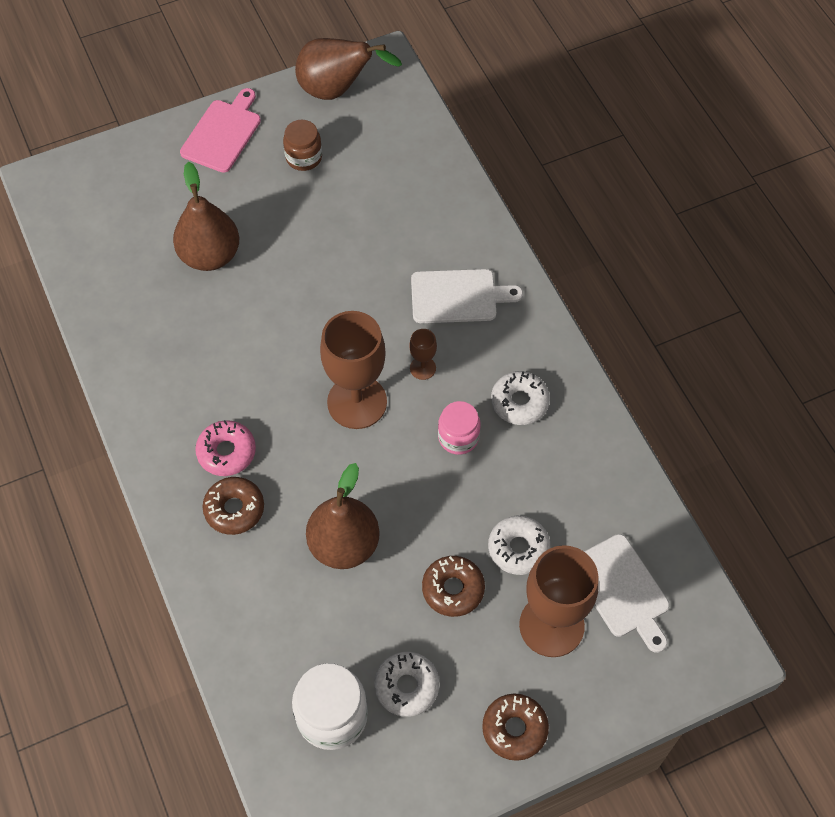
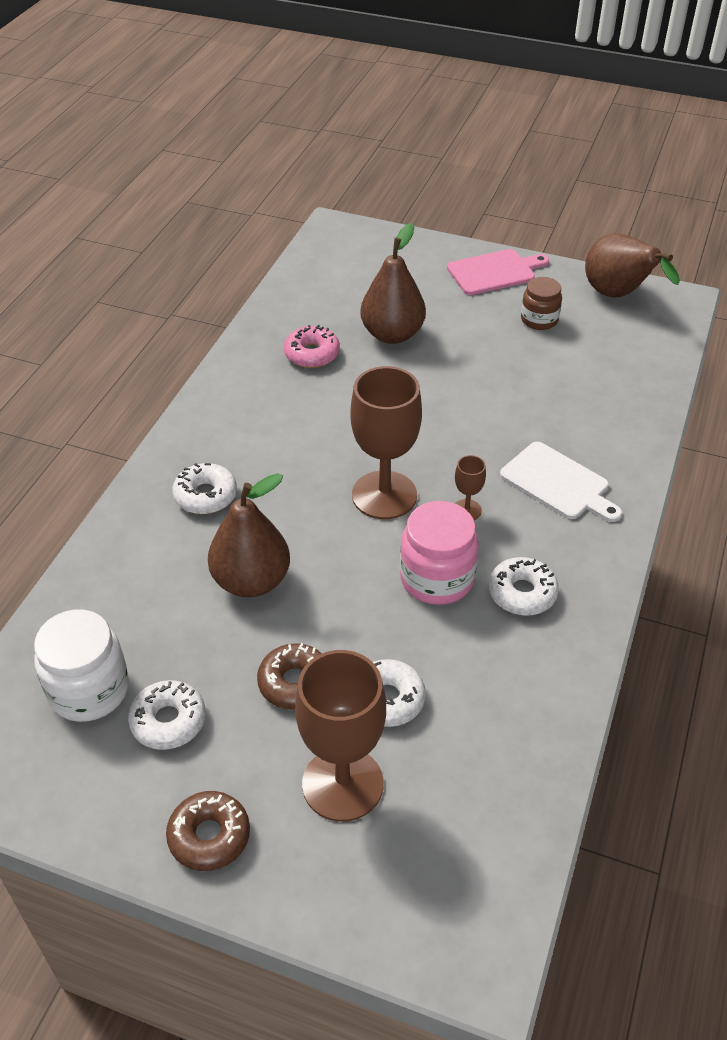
camera: 45 degrees right, 15 degrees down
(226, 452) = (247, 457): pink donut -> pink donut (312, 354)
(234, 509) = (205, 496): brown donut -> white donut
(458, 437) = (437, 578): pink jar -> pink jar, size x1.56
(621, 590) = (442, 812): white cutting board -> none

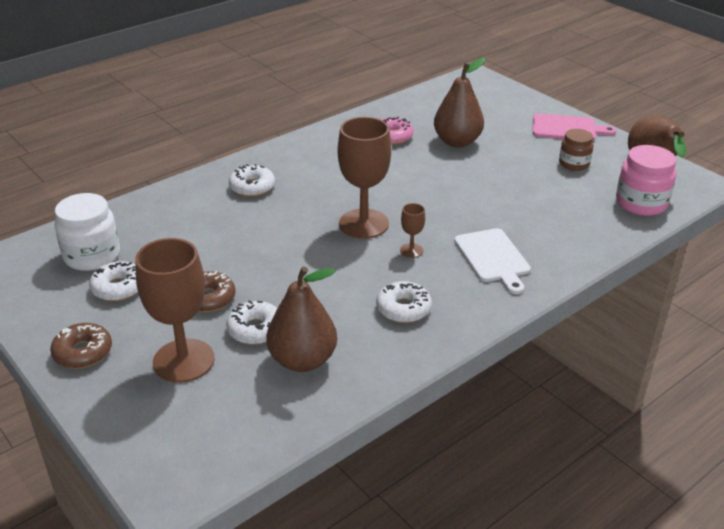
camera: 30 degrees right, 10 degrees down
(251, 581) = (235, 238): brown pear -> brown pear (302, 360)
(437, 578) = (353, 279): pink jar -> pink jar (641, 203)

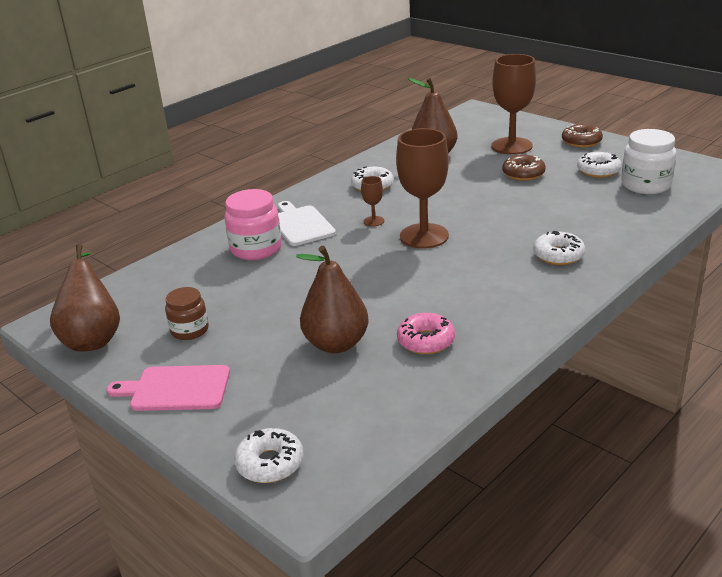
camera: 175 degrees right, 5 degrees down
(255, 329) = (475, 163): white donut -> white donut (270, 463)
(641, 203) = (136, 290): pink jar -> pink jar (256, 249)

